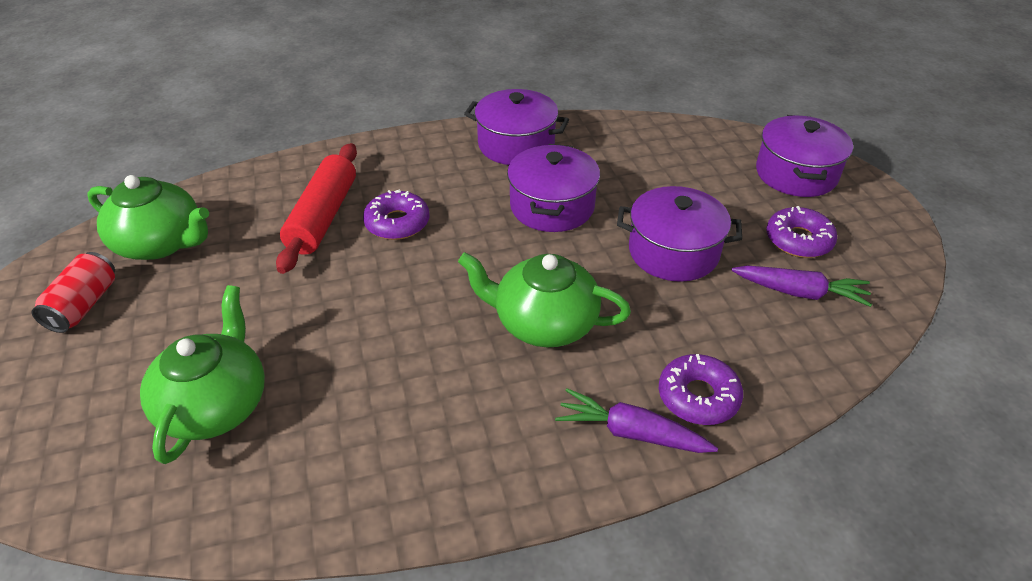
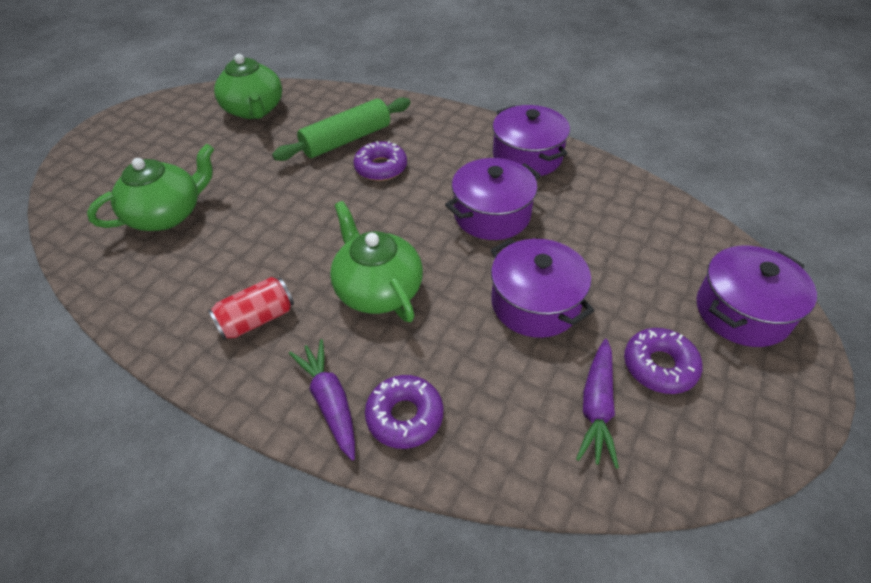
camera: 45 degrees right, 5 degrees up
(84, 305) = (185, 124): red can -> red can (257, 319)
(323, 217) = (346, 140): red rolling pin -> green rolling pin
(800, 293) = (596, 407): purple carrot -> purple carrot turned 45 degrees clockwise

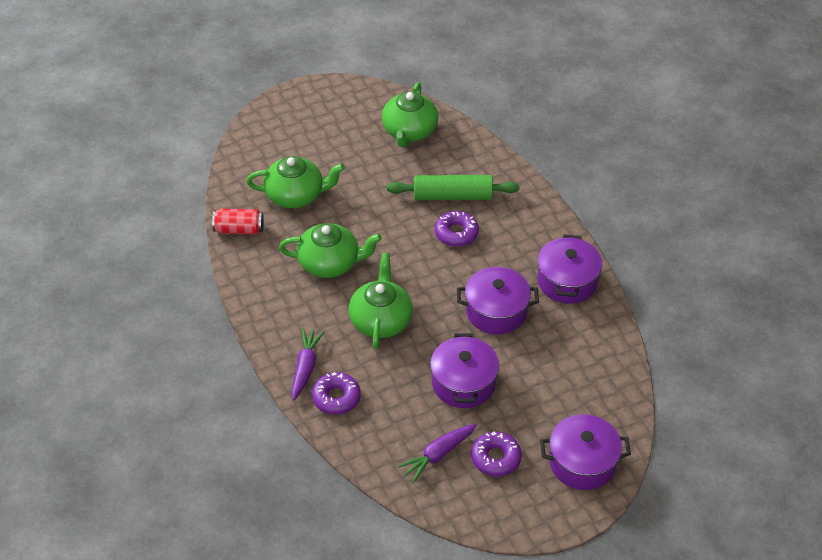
camera: 35 degrees right, 0 degrees up
(257, 319) = (301, 299): red can -> red can (239, 229)
(264, 261) = (330, 263): none -> green teapot

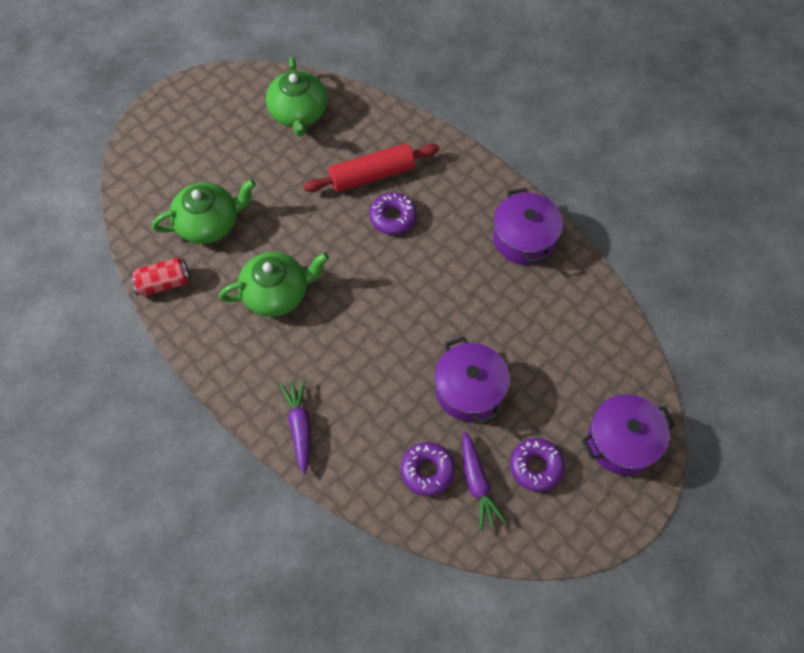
camera: 20 degrees left, 15 degrees up
(336, 397) = (346, 452): purple donut -> purple donut (427, 471)
(381, 320) = (356, 344): green teapot -> none
(438, 455) = (477, 483): purple carrot -> purple carrot turned 45 degrees counterclockwise
(452, 196) = (372, 175): green rolling pin -> red rolling pin
(496, 311) = (468, 295): purple pot -> none

